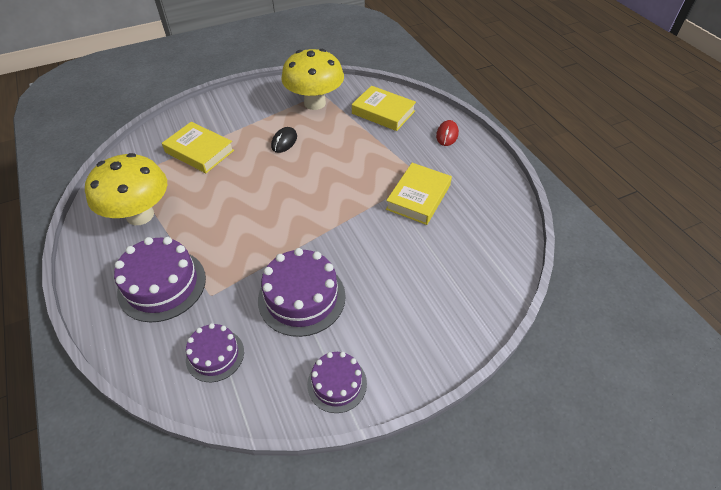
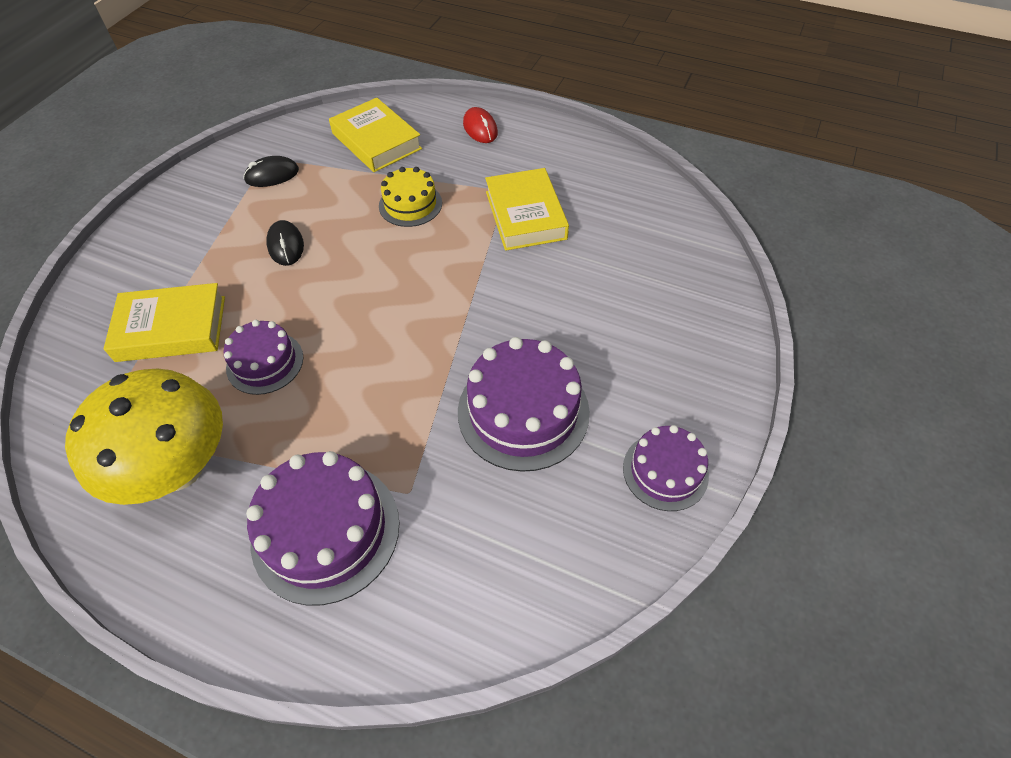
camera: 40 degrees left, 5 degrees up
(215, 355) = (498, 555): purple cake -> purple cake (265, 362)
(314, 103) = (272, 175): yellow mushroom -> black mouse
(364, 155) = (410, 204): none -> yellow cake
(383, 112) = (376, 141): yellow book -> yellow book turned 60 degrees clockwise

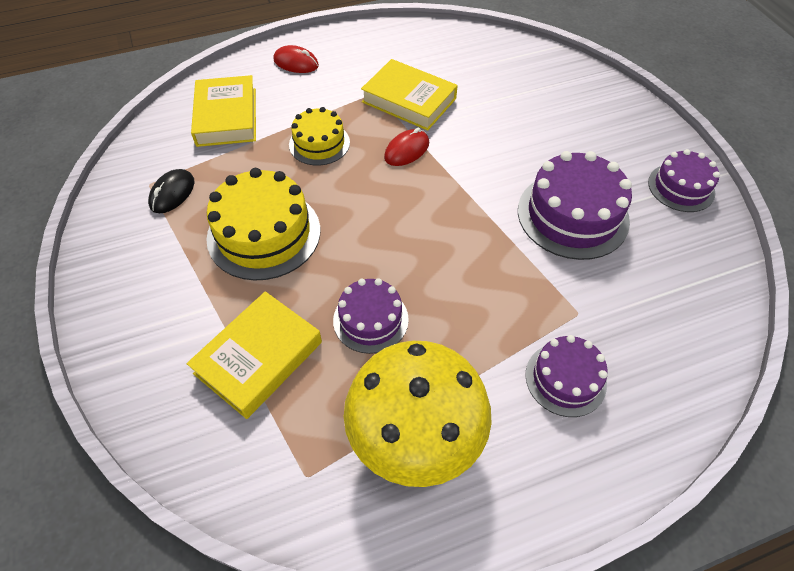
camera: 45 degrees left, 0 degrees up
(286, 245) = (264, 234): black mouse -> yellow cake
(326, 530) = (565, 379): purple cake -> purple cake, size x0.61
(376, 141) = (226, 117): yellow book -> yellow book turned 75 degrees clockwise
(466, 255) = (407, 150): none -> red mouse

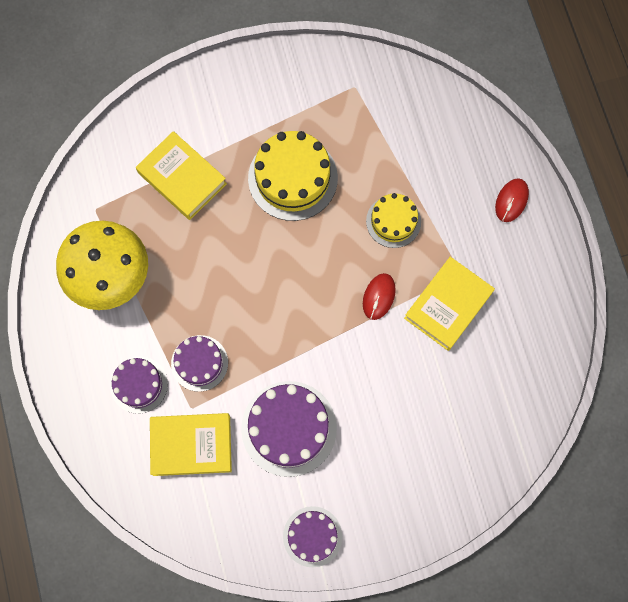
camera: 95 degrees right, 20 degrees up
(172, 193) = (342, 106): black mouse -> none
(226, 117) = (434, 141): yellow book -> yellow book (191, 445)
(370, 320) = (204, 254): purple cake -> purple cake (199, 363)
(407, 150) = (378, 297): red mouse -> red mouse turned 60 degrees clockwise

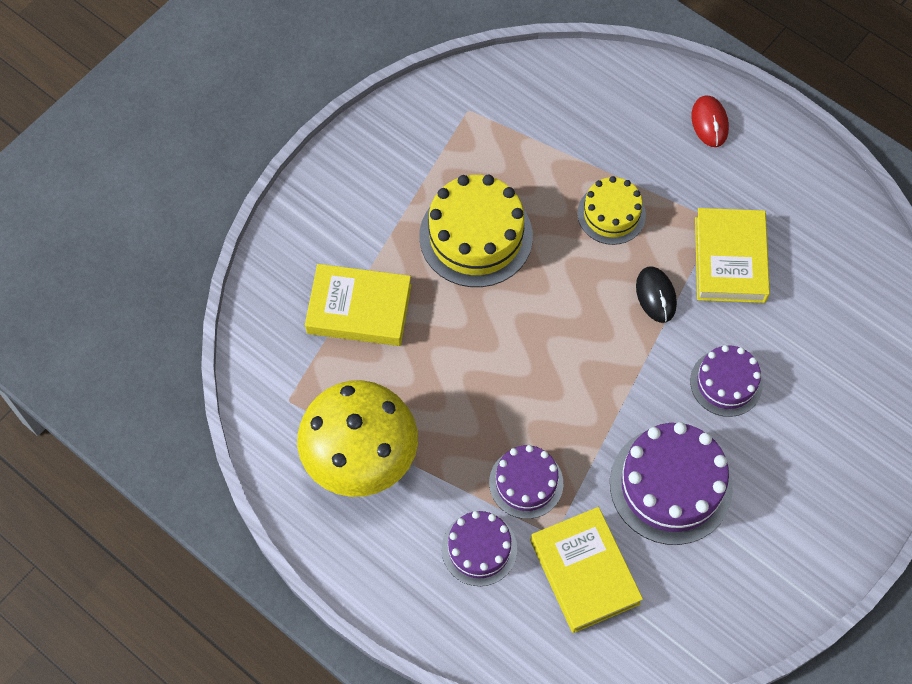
camera: 35 degrees left, 10 degrees down
(191, 445) = (584, 572): yellow book -> yellow book turned 75 degrees counterclockwise
(312, 536) = (781, 576): purple cake -> purple cake (726, 383)
(378, 297) = (655, 296): red mouse -> black mouse

